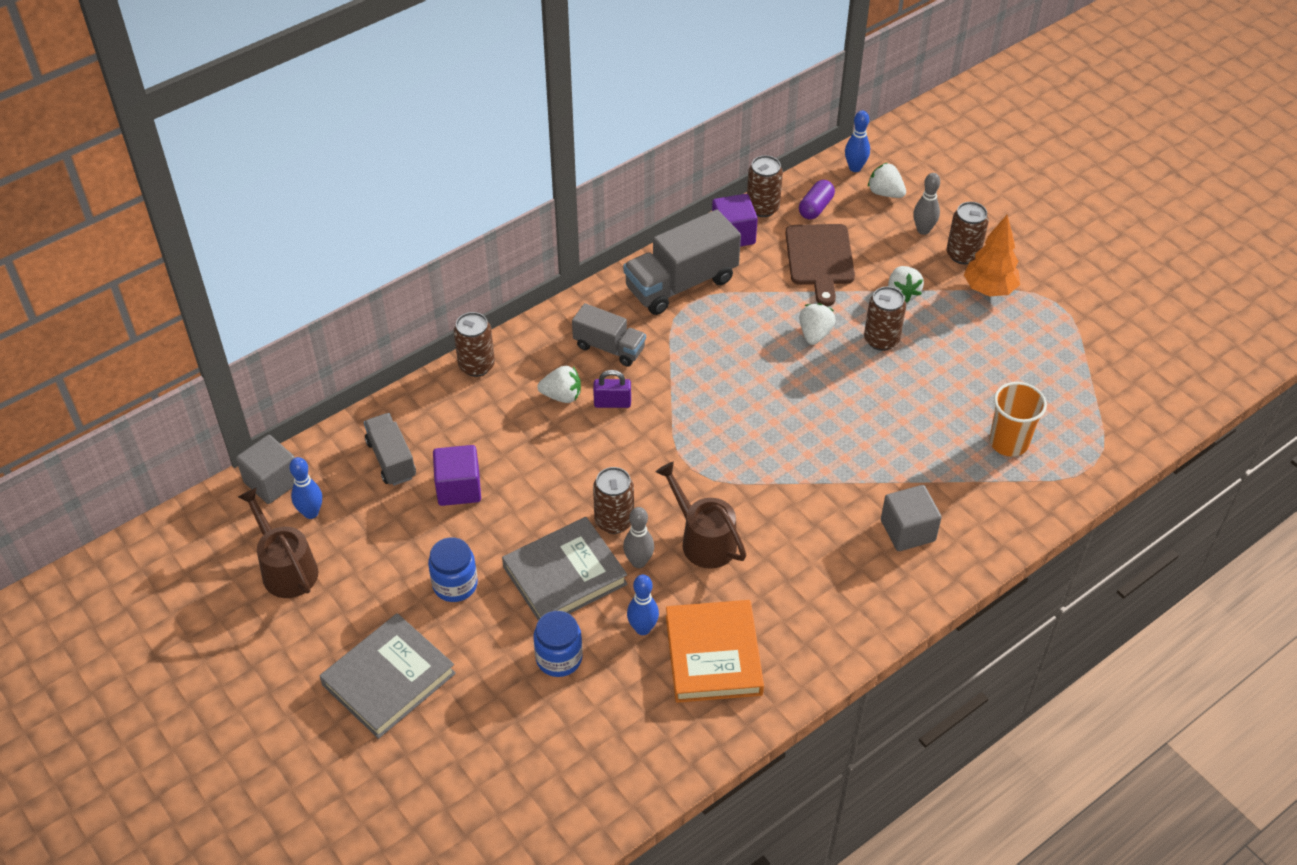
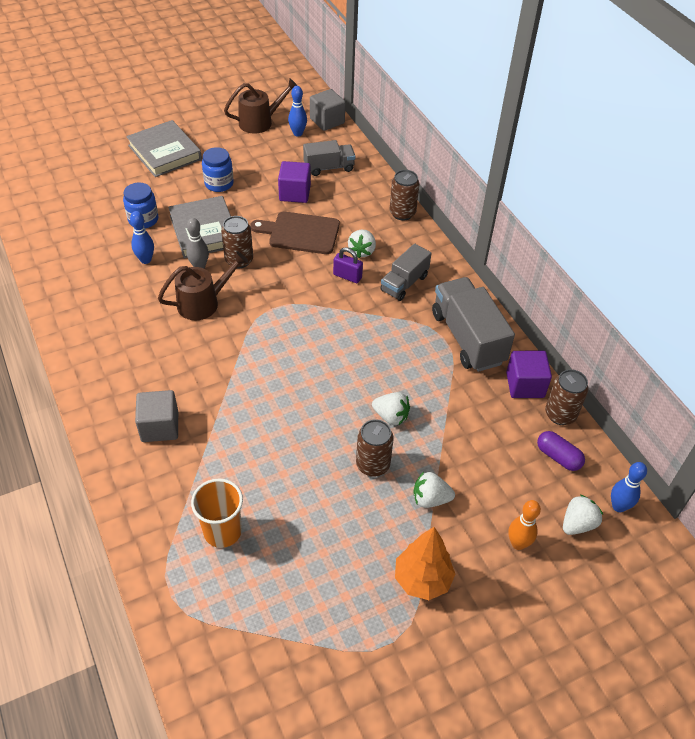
camera: 100 degrees right, 0 degrees up
(612, 403) = (347, 276): purple padlock -> purple padlock turned 75 degrees counterclockwise
(713, 655) = (108, 290): orange book -> none
(819, 259) = (486, 443): brown cutting board -> brown cutting board (300, 233)
(923, 230) = (518, 543): grey bowling pin -> orange bowling pin
(963, 254) = (477, 570): brown can -> none

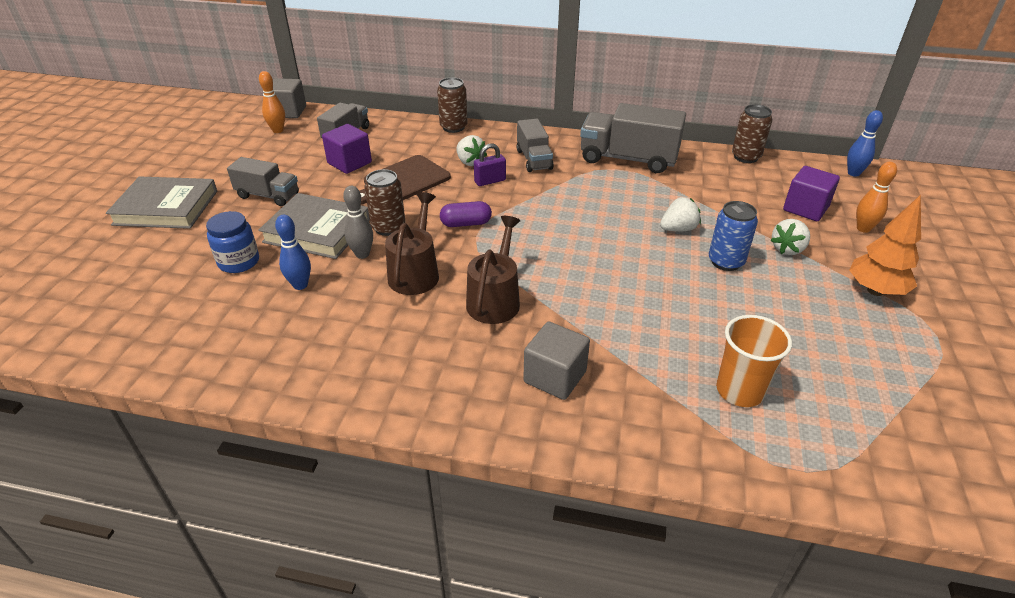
camera: 50 degrees left, 10 degrees down
(219, 184) = (268, 195): blue jar -> grey truck
(260, 122) = (227, 141): brown watering can -> brown watering can (495, 299)
(298, 133) = (278, 130): blue bowling pin -> orange bowling pin
(373, 465) = (726, 262): brown can -> blue can
(525, 385) = (702, 157): purple cube -> purple cube (805, 208)
(558, 457) = (787, 175): purple capsule -> purple capsule (466, 224)
(577, 524) = (859, 196): white strawberry -> none

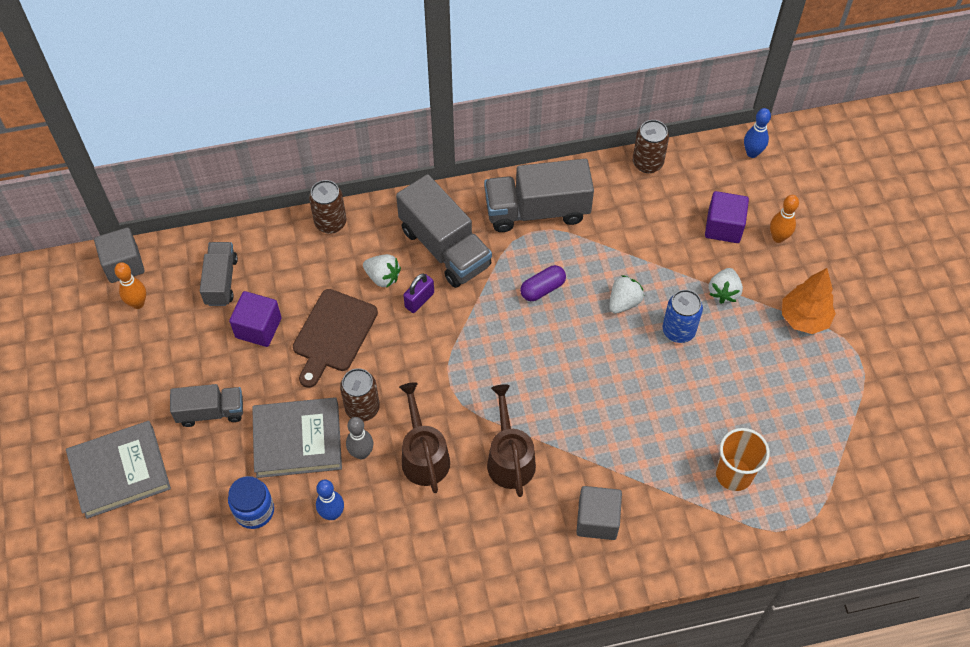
camera: 25 degrees left, 20 degrees up
(466, 224) = (431, 373): purple capsule -> purple capsule (542, 289)
(534, 159) = (444, 248): grey truck -> grey truck, size x1.65

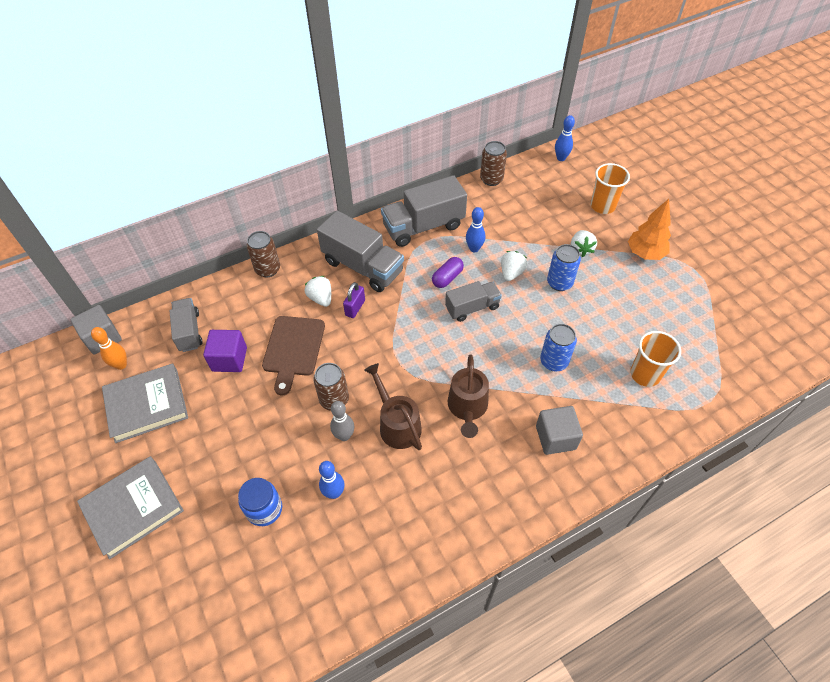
camera: 15 degrees left, 5 degrees down
(211, 412) = (205, 436): grey truck -> grey truck (472, 308)
(297, 440) = (287, 439): grey book -> grey book (147, 405)
(382, 277) = (321, 298): white strawberry -> white strawberry turned 135 degrees counterclockwise
(509, 458) = (467, 408): brown watering can -> brown watering can turned 150 degrees counterclockwise
(589, 257) = (474, 249): none -> blue bowling pin
(631, 429) = (554, 361): none -> blue can
(723, 227) = (562, 207): purple cube -> none
(778, 237) = (602, 206): orange bowling pin -> orange cup

